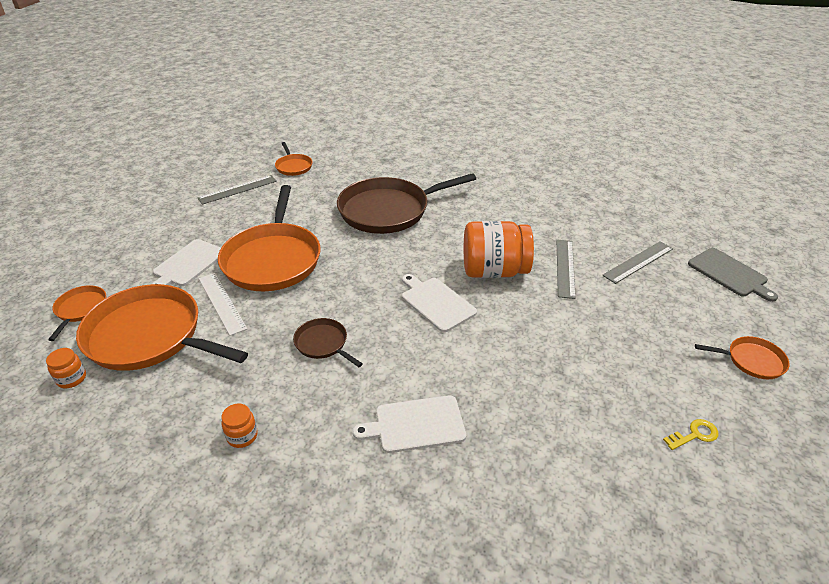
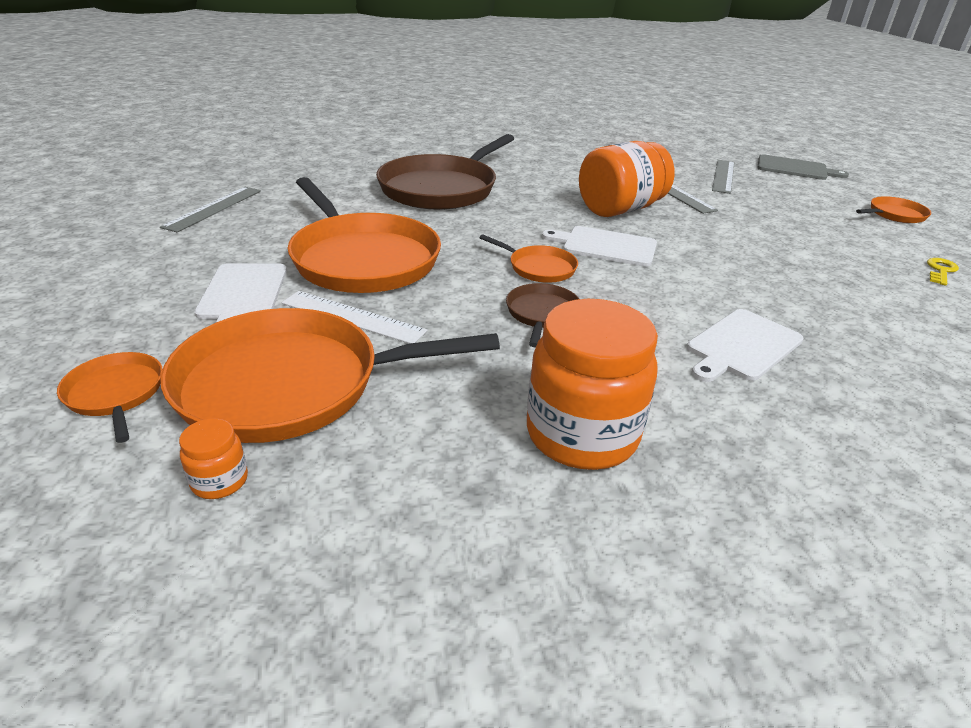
camera: 35 degrees left, 5 degrees down
(242, 436) = (581, 434): orange jar -> orange jar, size x2.31
(293, 166) = (265, 175): orange pan -> orange pan (539, 268)
(323, 343) = (542, 314): brown pan -> brown pan turned 90 degrees clockwise

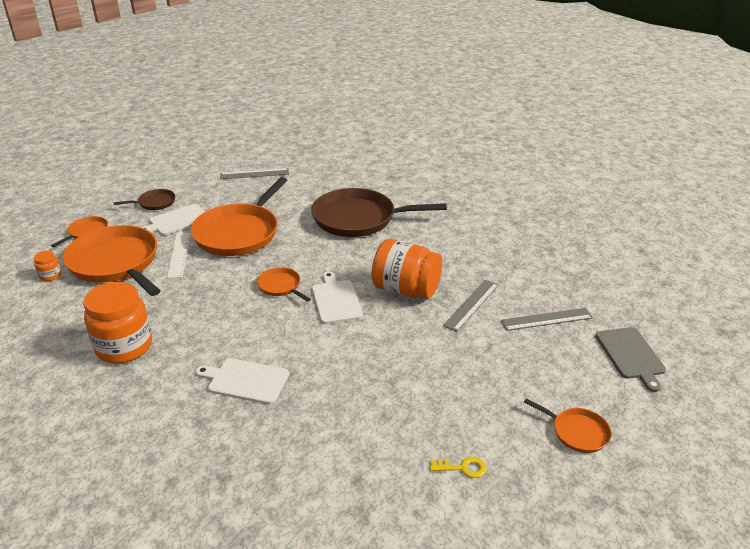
camera: 60 degrees right, 0 degrees up
(539, 268) = (281, 286): orange pan -> orange pan turned 135 degrees clockwise
(542, 314) = (226, 304): brown pan -> brown pan (154, 203)

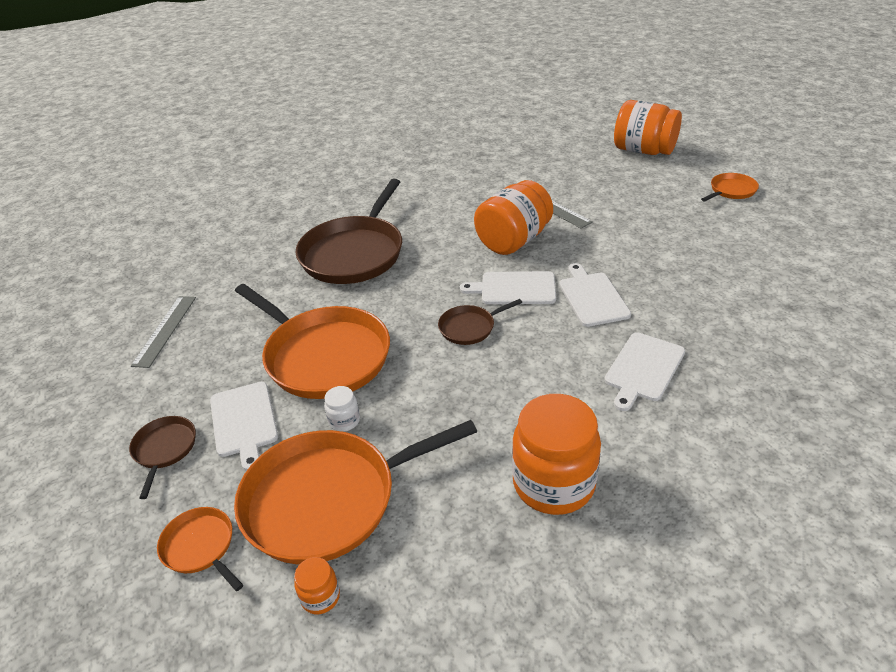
camera: 70 degrees left, 5 degrees up
(179, 254) = (344, 421): white ruler -> white jar
(281, 286) = (469, 327): orange pan -> brown pan
(335, 343) = (592, 297): none -> white cutting board
(462, 467) = (772, 248): yellow key -> none
(546, 319) = (587, 175): grey ruler -> none
(631, 355) = (644, 151): grey cutting board -> orange jar

